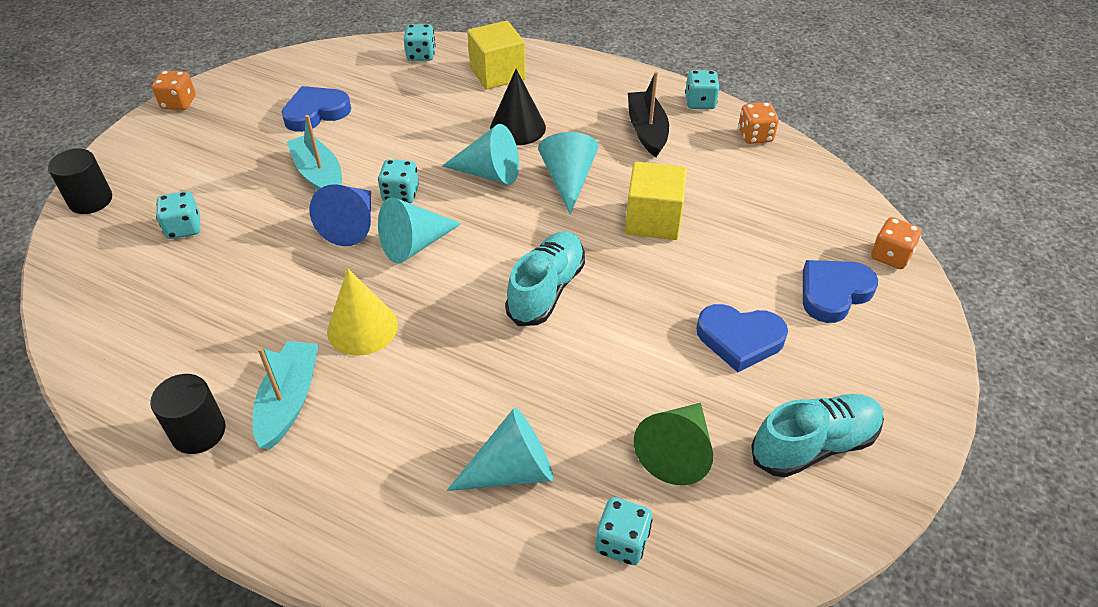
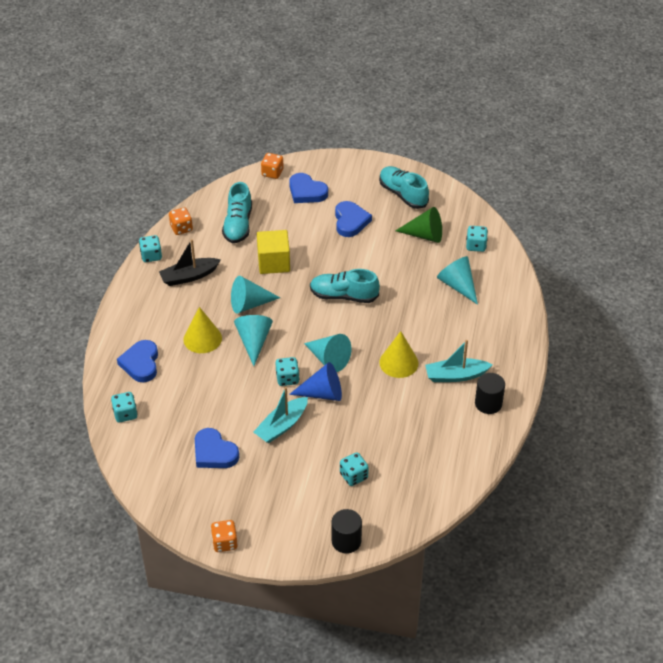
camera: 105 degrees left, 0 degrees up
(497, 74) = (141, 363): yellow cube -> blue heart
(517, 127) = (202, 338): black cone -> yellow cone
(753, 194) = (238, 225): none -> turquoise shoe

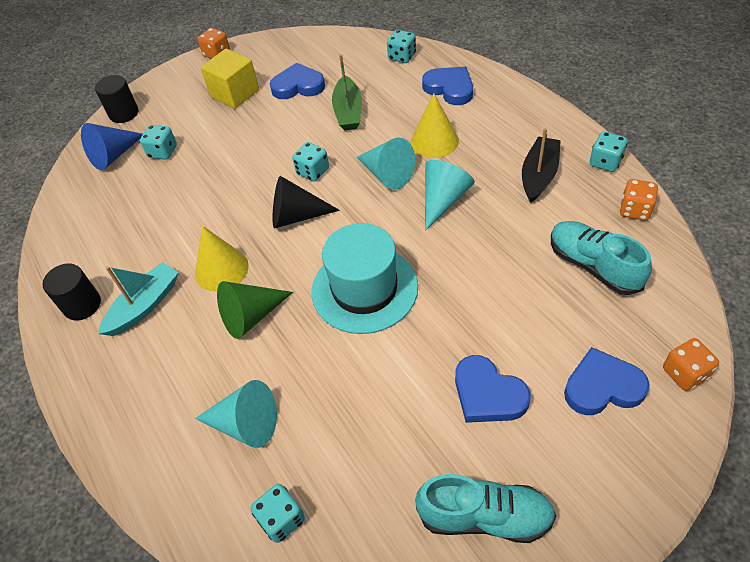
camera: 140 degrees right, 5 degrees up
(215, 402) = (348, 111): none -> green boat
(273, 262) = (488, 259): yellow cube -> yellow cube (235, 93)
(282, 426) = (269, 138): turquoise boat -> none
(322, 393) = (265, 185): blue cone -> blue cone (114, 155)
(328, 359) = (296, 216): turquoise cone -> black cone
(343, 296) = (364, 289): turquoise shoe -> turquoise hat
(424, 235) = (371, 467): green cone -> green cone (251, 316)

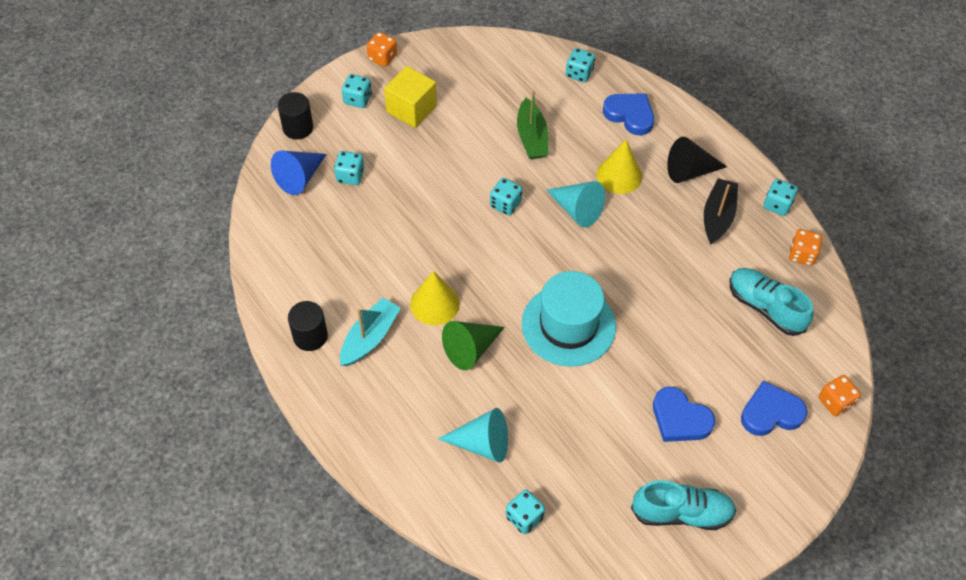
camera: 10 degrees left, 5 degrees up
(186, 88) = (357, 99): none -> turquoise dice
(296, 216) = (497, 251): black cone -> black cone (689, 171)
(298, 86) = (476, 103): blue heart -> none
(443, 200) = (632, 239): turquoise cone -> none

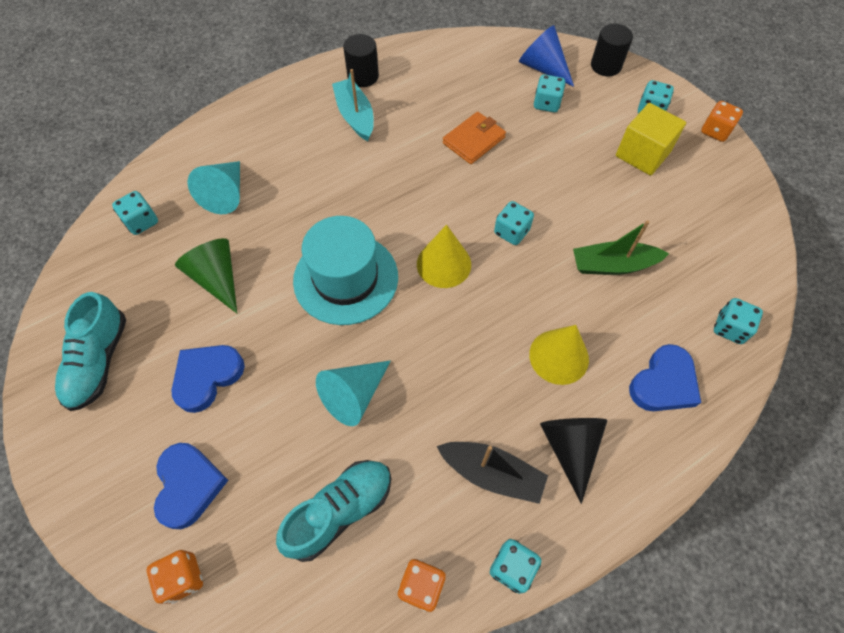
camera: 95 degrees right, 5 degrees up
(370, 338) = (355, 116): turquoise boat -> turquoise boat turned 150 degrees counterclockwise
(400, 234) = (473, 140): none -> orange wallet
(434, 303) = (387, 164): yellow cone -> yellow cone (444, 264)
(470, 349) = (330, 191): green cone -> green cone (217, 278)
(577, 210) = (503, 303): turquoise cone -> turquoise cone (354, 395)

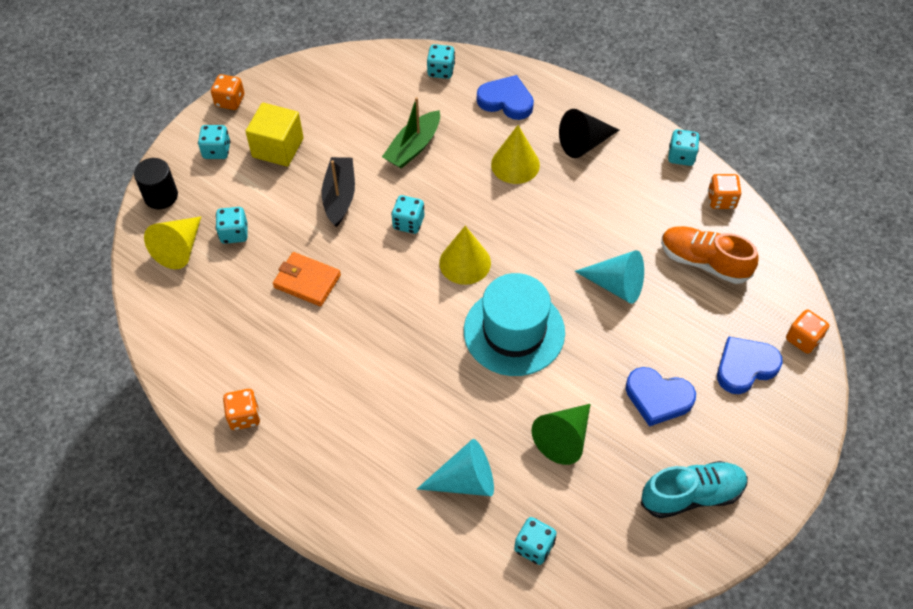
camera: 110 degrees left, 5 degrees down
(340, 511) = (704, 262): turquoise shoe -> orange shoe
(355, 116) = (309, 400): turquoise boat -> none
(363, 76) = (244, 416): black cylinder -> orange dice
(492, 473) = (627, 182): black boat -> black boat (339, 196)
(543, 68) = (179, 248): blue cone -> yellow cone
(613, 265) = (413, 147): green boat -> green boat turned 60 degrees clockwise

